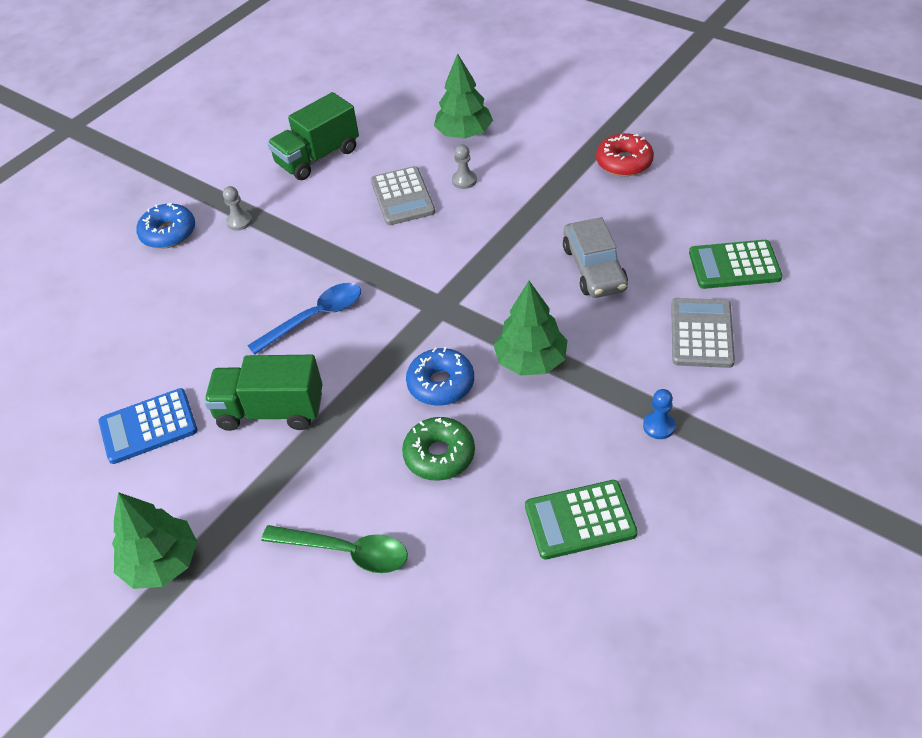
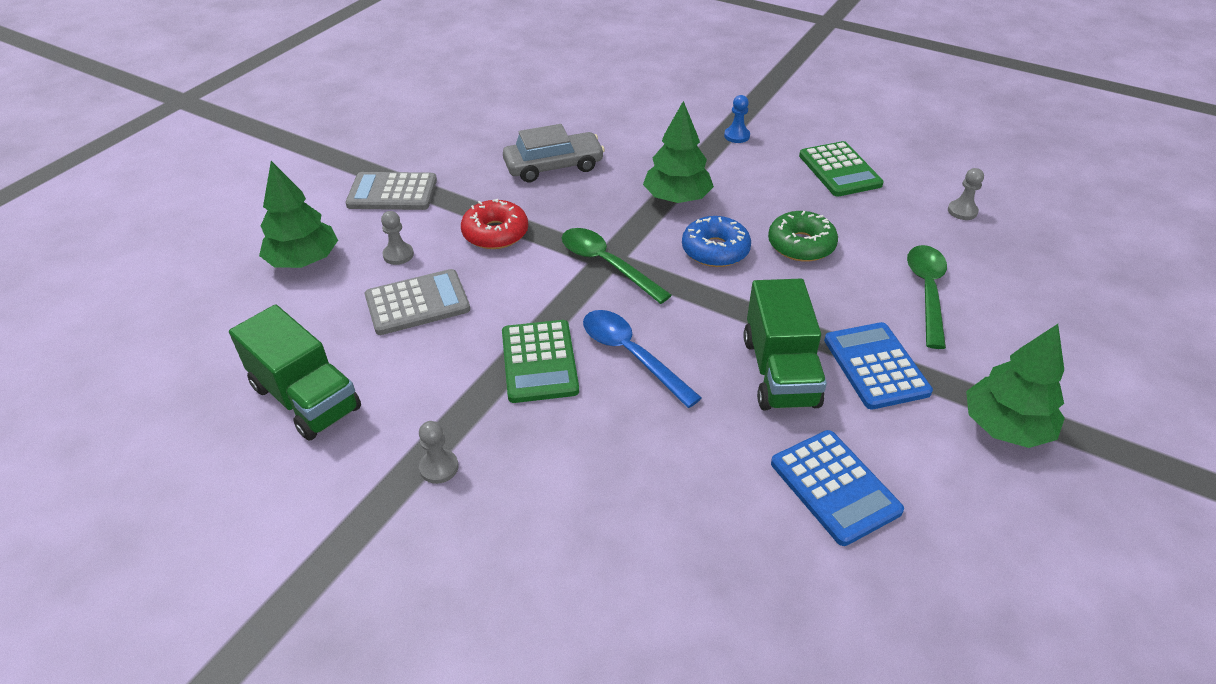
camera: 100 degrees left, 5 degrees down
(168, 233) = (452, 560): blue donut -> none
(258, 482) = (876, 366): none -> blue calculator
(432, 305) = (606, 264): none -> green spoon
(483, 635) = (962, 211): none -> grey pawn
(624, 162) = (396, 150): red donut -> red donut (495, 233)
(701, 333) = (634, 116): grey calculator -> grey calculator (392, 192)
(734, 265) = (553, 99): green calculator -> green calculator (539, 362)

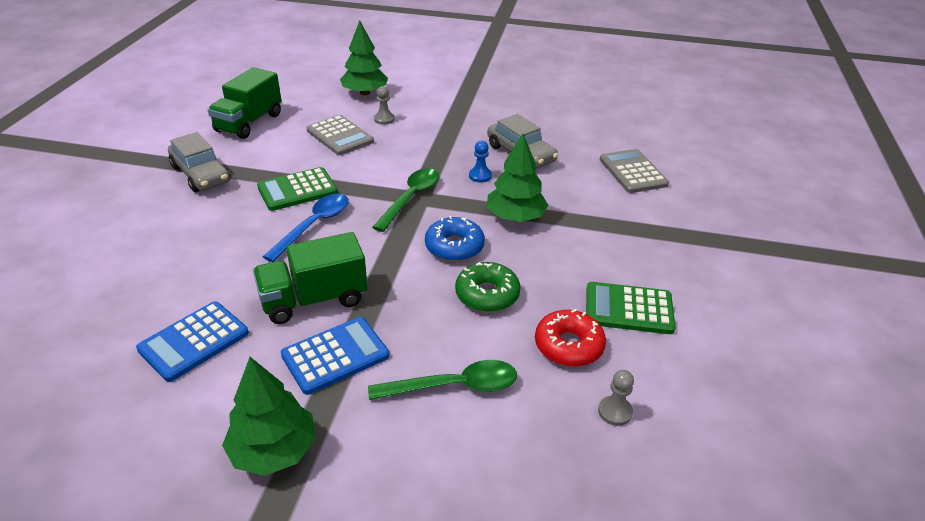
camera: 70 degrees right, 5 degrees down
(392, 192) = (448, 102): grey calculator -> grey calculator (633, 172)
(439, 467) = (201, 174): grey pawn -> grey car
(495, 233) = (424, 147): red donut -> red donut (568, 346)
(737, 136) = (638, 236): blue pawn -> blue pawn (480, 176)
(839, 170) = (629, 309): green calculator -> green calculator turned 45 degrees clockwise

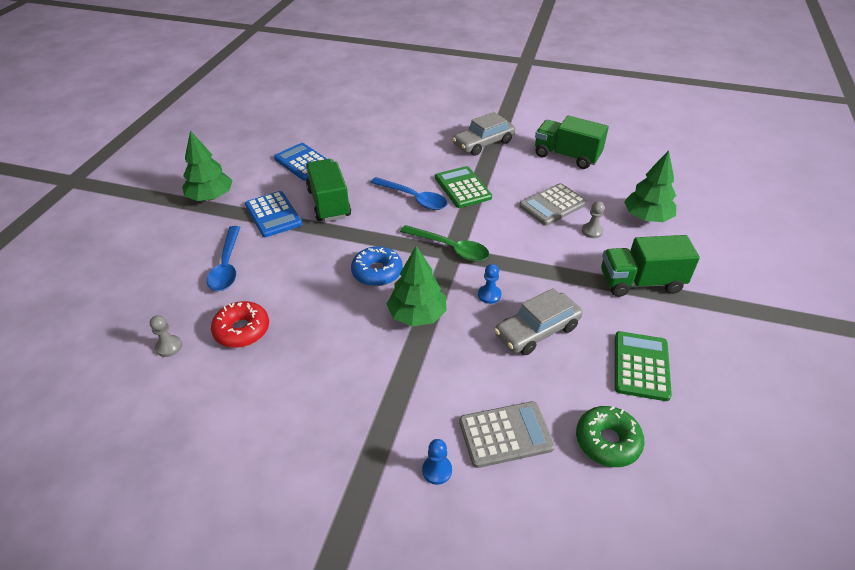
camera: 95 degrees right, 5 degrees up
(453, 104) = (640, 282): none -> green truck
(455, 386) = (227, 266): green spoon -> blue spoon
(487, 294) = (313, 288): green donut -> green donut (607, 441)
(629, 309) = (271, 378): green calculator -> green calculator (641, 366)
(680, 203) = (437, 470): none -> blue pawn

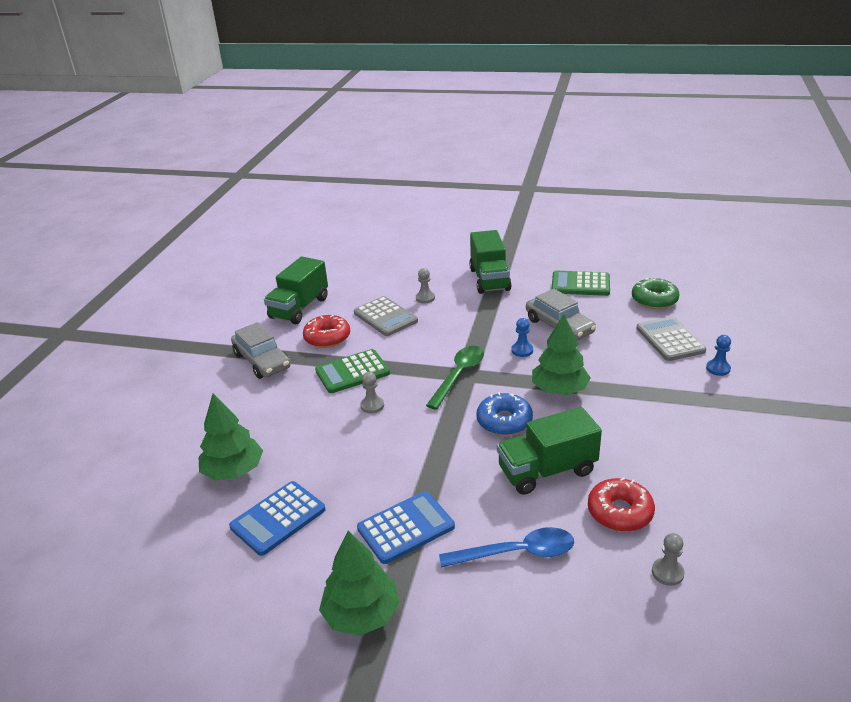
camera: 90 degrees left, 10 degrees down
(329, 203) = (380, 476): green truck -> green truck (547, 471)
(414, 199) = (372, 405): blue spoon -> grey pawn
(517, 173) = (327, 337): none -> red donut
(646, 217) = (404, 272): green tree -> green tree (234, 471)

